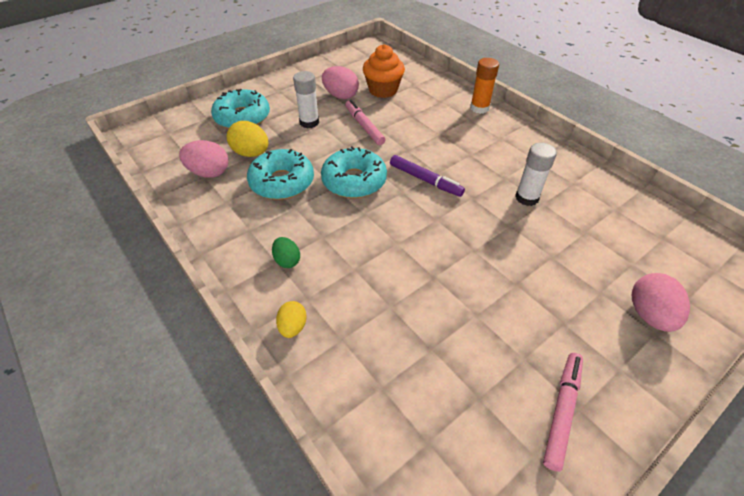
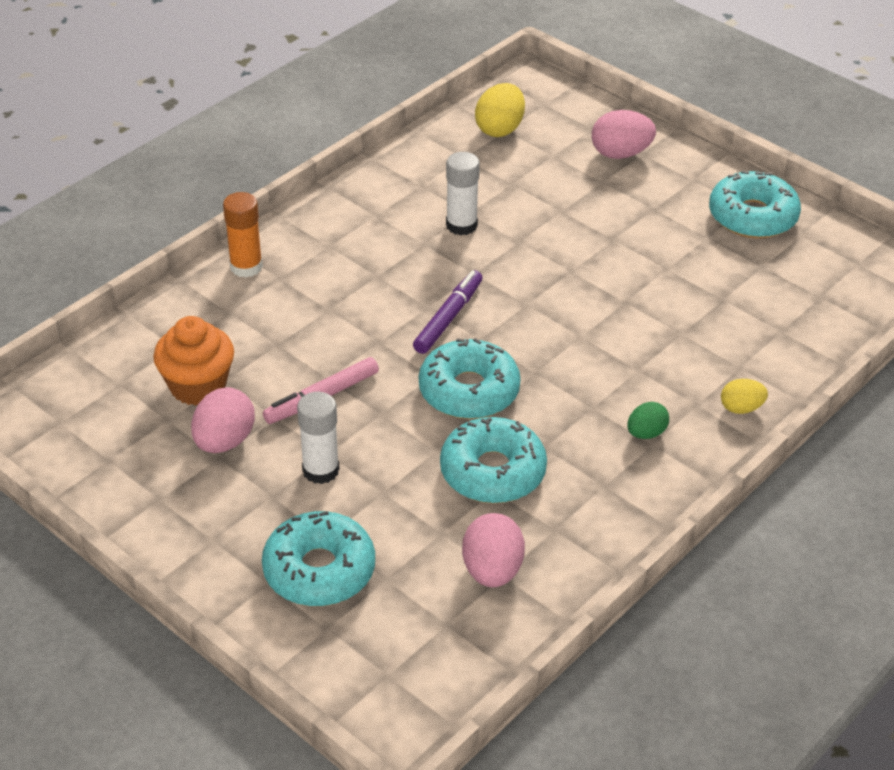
camera: 100 degrees left, 5 degrees down
(251, 153) = (427, 529): yellow egg -> yellow egg (500, 129)
(561, 411) = (752, 216): pink marker -> turquoise donut

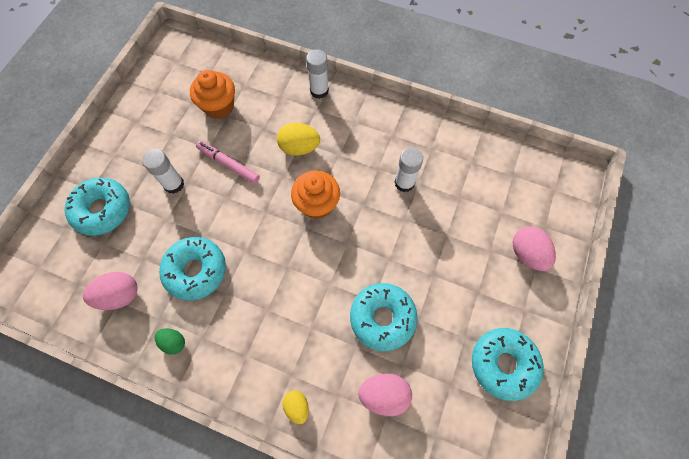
camera: 70 degrees right, 25 degrees up
(224, 441) = (182, 133): pink egg -> pink egg (384, 394)
(246, 267) = (319, 91): orange glue stick -> white glue stick
(448, 318) = (317, 204): purple marker -> orange cupcake
(469, 391) = (258, 236): turquoise donut -> turquoise donut (382, 318)
(500, 129) = (512, 172): yellow egg -> yellow egg (299, 148)
(646, 433) = (254, 350): green egg -> green egg (174, 342)

